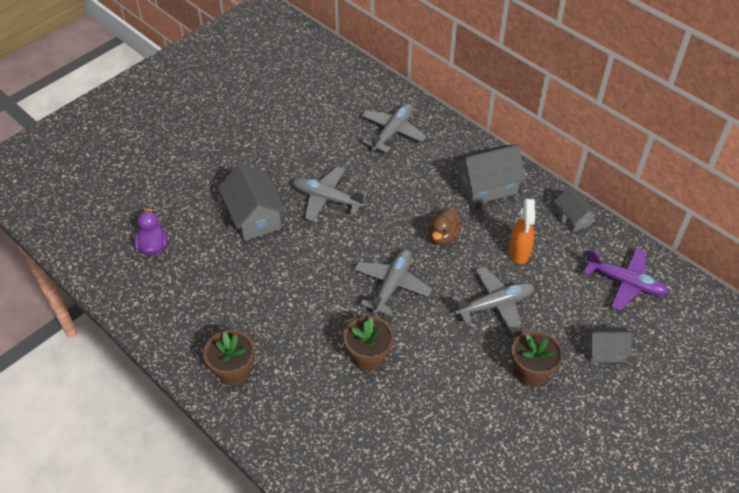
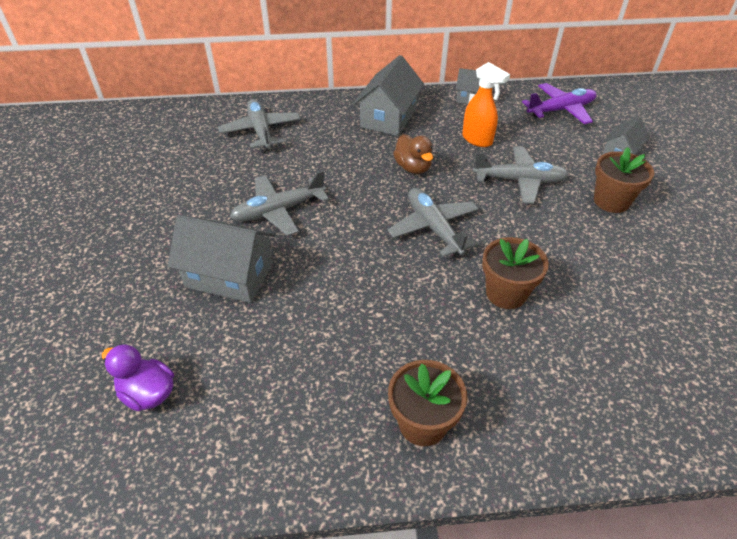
camera: 50 degrees left, 5 degrees down
(495, 304) = (519, 181): grey plane -> grey plane turned 75 degrees clockwise

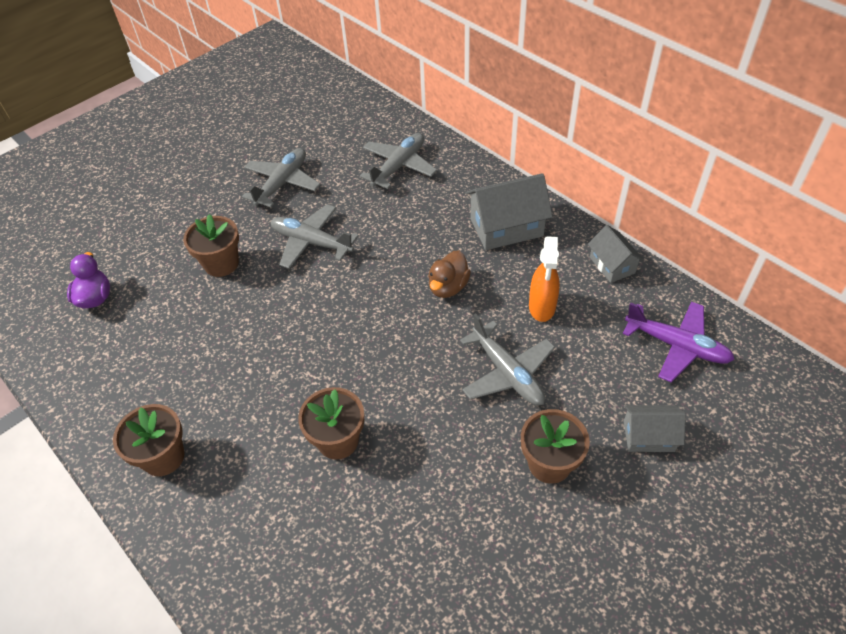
camera: 55 degrees right, 5 degrees up
(229, 275) = (221, 264): grey house -> brown flower pot
(433, 228) = (378, 347): grey plane -> grey plane (282, 183)

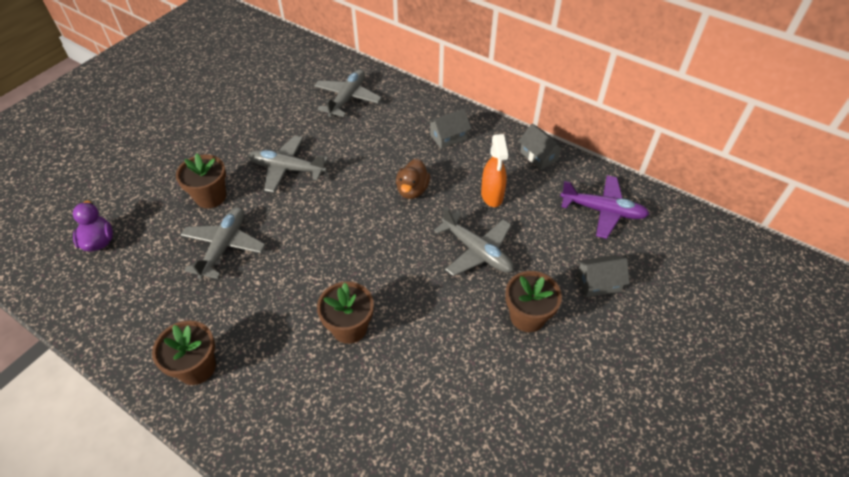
camera: 15 degrees left, 0 degrees up
(282, 183) = (249, 123): grey plane -> grey plane (224, 246)
(506, 227) = (448, 137): grey house -> grey house, size x0.60

